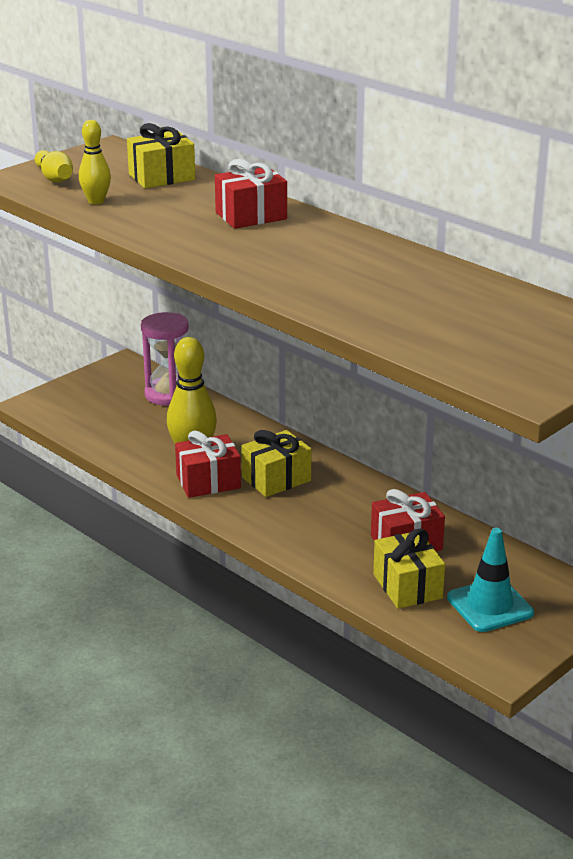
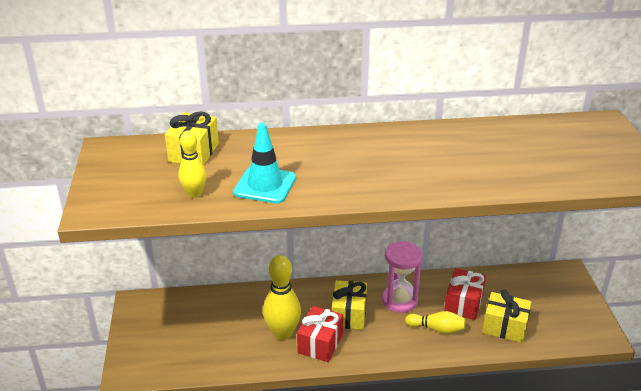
camera: 50 degrees left, 5 degrees up
(54, 178) = (124, 192): yellow bowling pin -> yellow bowling pin (437, 329)
(168, 394) = (199, 305): pink hourglass -> pink hourglass (399, 300)
(251, 216) = (307, 150): red gift -> none
(490, 605) = (547, 308): turquoise traffic cone -> turquoise traffic cone (265, 185)

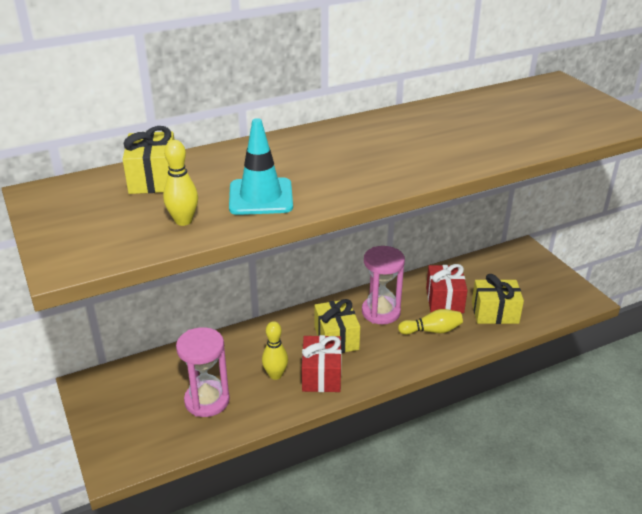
camera: 20 degrees left, 0 degrees up
(218, 340) = (207, 401): none -> pink hourglass
(282, 333) = (275, 375): yellow bowling pin -> yellow bowling pin, size x0.60

